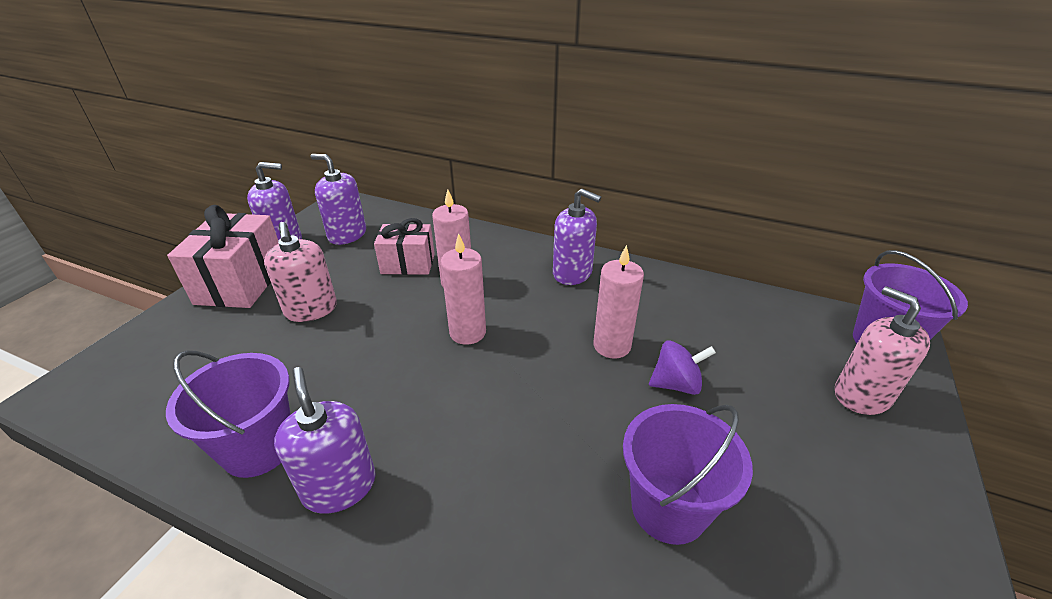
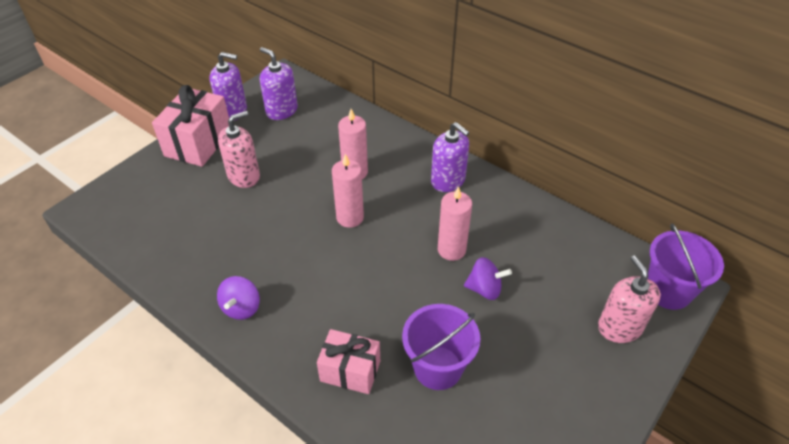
camera: 15 degrees right, 10 degrees up
(258, 448) = (197, 272): purple bucket -> none
(311, 309) = (244, 176): pink soap dispenser -> pink soap dispenser turned 120 degrees counterclockwise
(339, 486) = (241, 308): purple soap dispenser -> purple spinning top
(408, 264) = (322, 148): pink gift -> pink gift (350, 371)

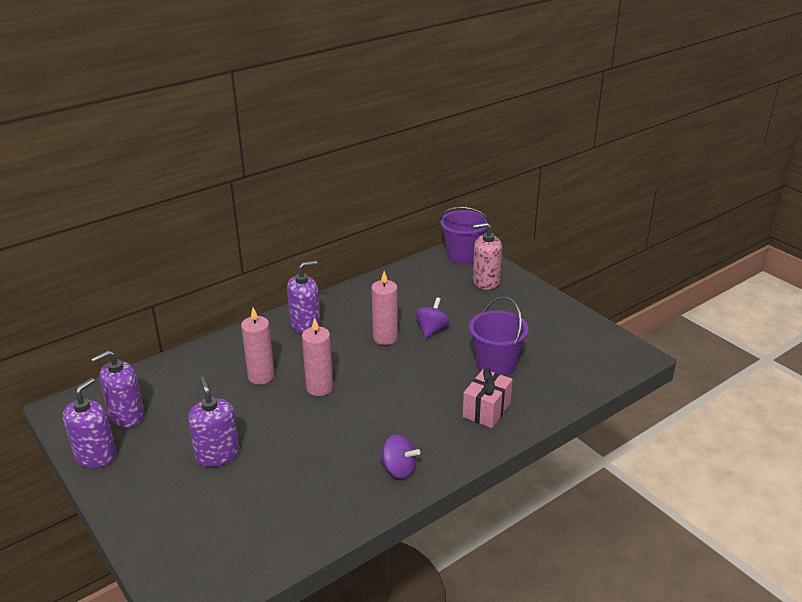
camera: 75 degrees left, 15 degrees down
(198, 143) = (134, 489): pink gift -> none
(244, 176) = (217, 455): pink soap dispenser -> purple soap dispenser

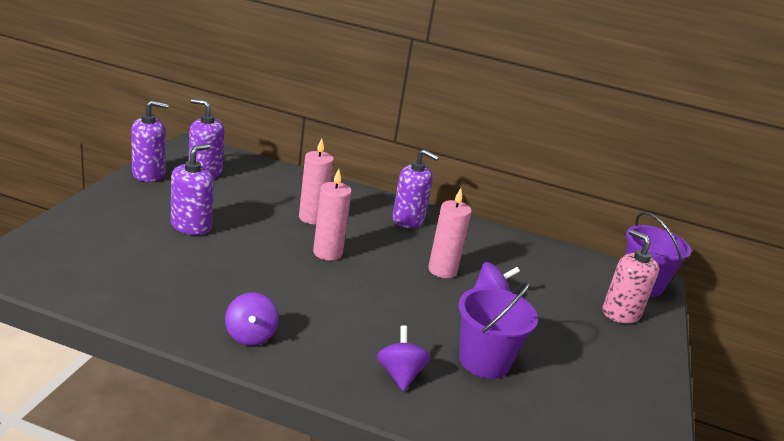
camera: 50 degrees right, 5 degrees down
(486, 410) = (400, 374): pink gift -> purple spinning top

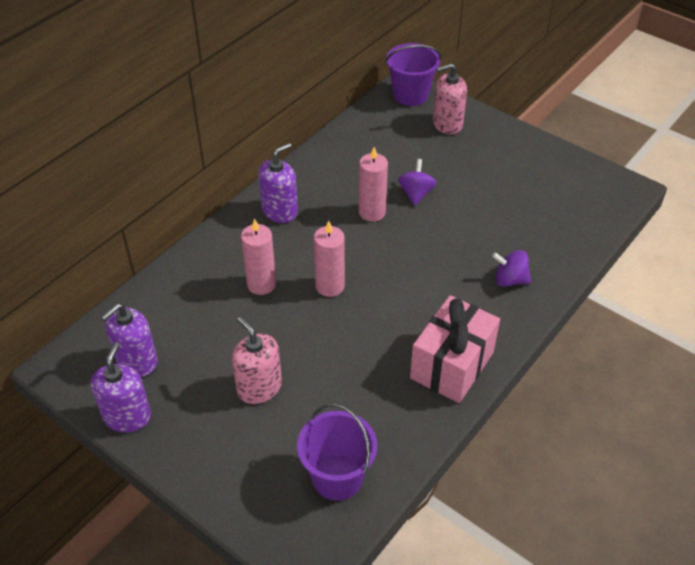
camera: 65 degrees left, 20 degrees up
(191, 226) = (259, 387): purple soap dispenser -> pink soap dispenser
(250, 335) = (452, 365): purple spinning top -> pink gift
(484, 361) = (498, 225): purple bucket -> purple bucket (337, 477)

